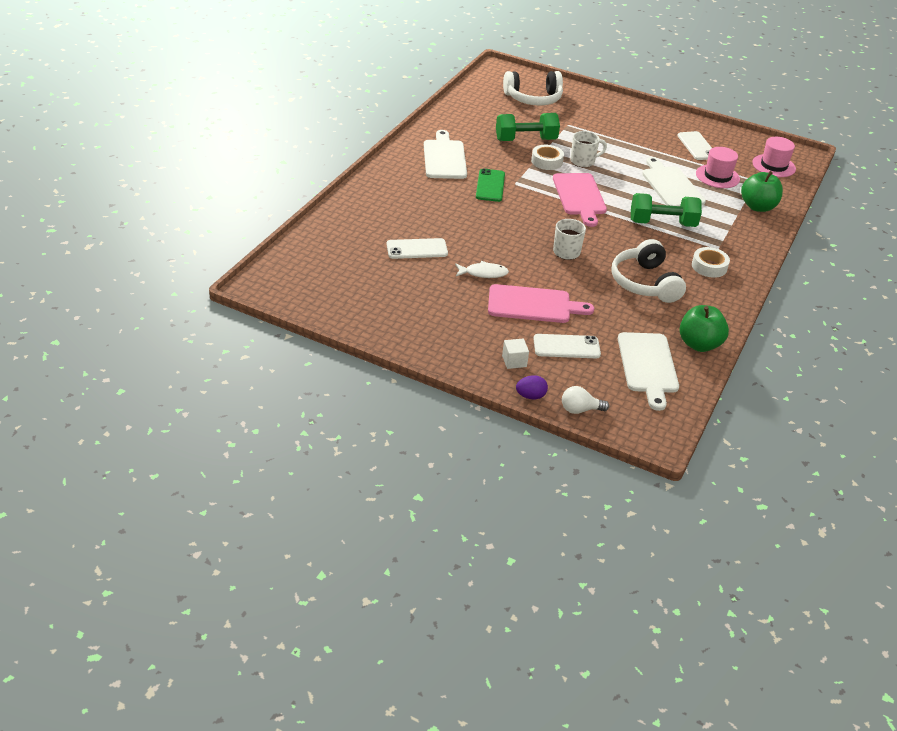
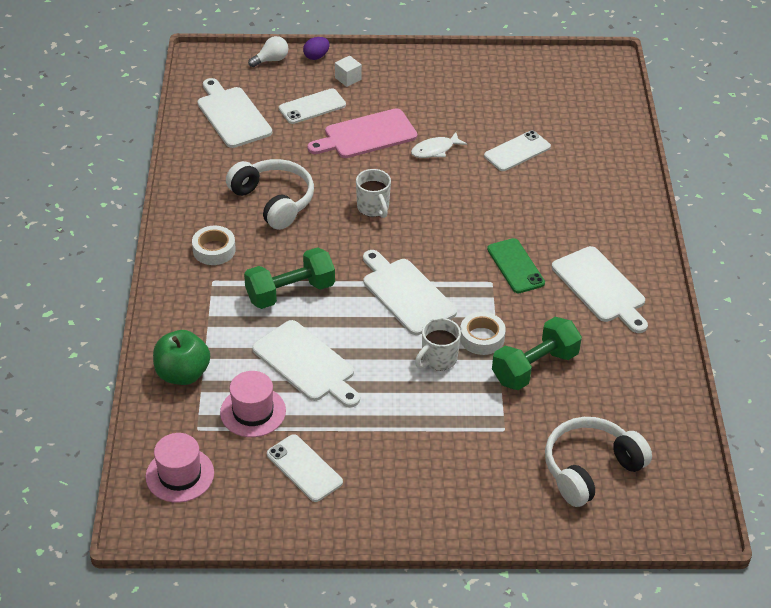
camera: 155 degrees right, 5 degrees up
(579, 196) = (406, 294): pink cutting board -> white cutting board
(699, 344) = (193, 153): green apple -> none

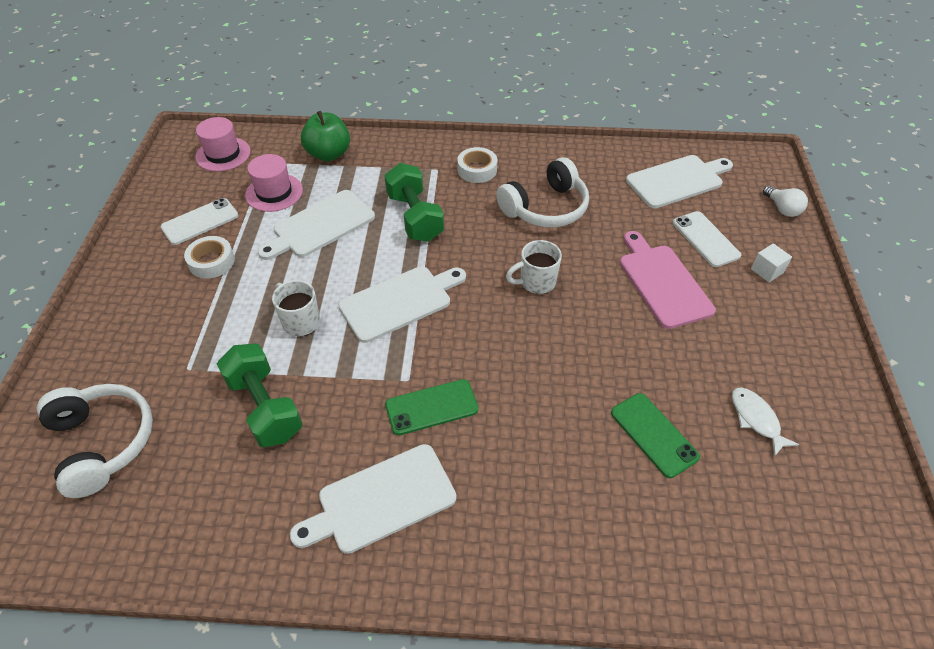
camera: 95 degrees right, 5 degrees up
(316, 56) = (802, 245): purple egg -> none
(435, 150) = (644, 344): white fish -> white fish (756, 419)
(482, 338) = (321, 362): white tape -> white tape (211, 262)
(517, 151) = (653, 434): white phone -> green phone

